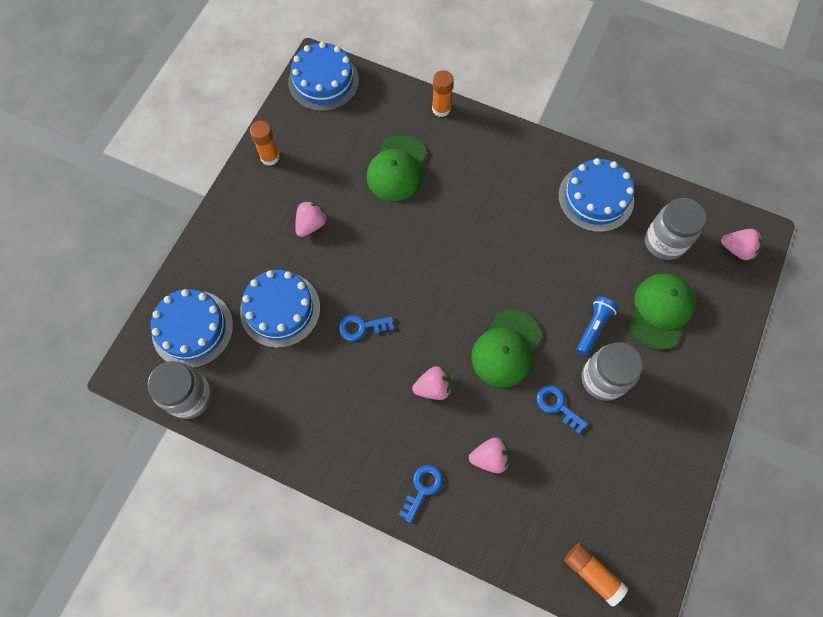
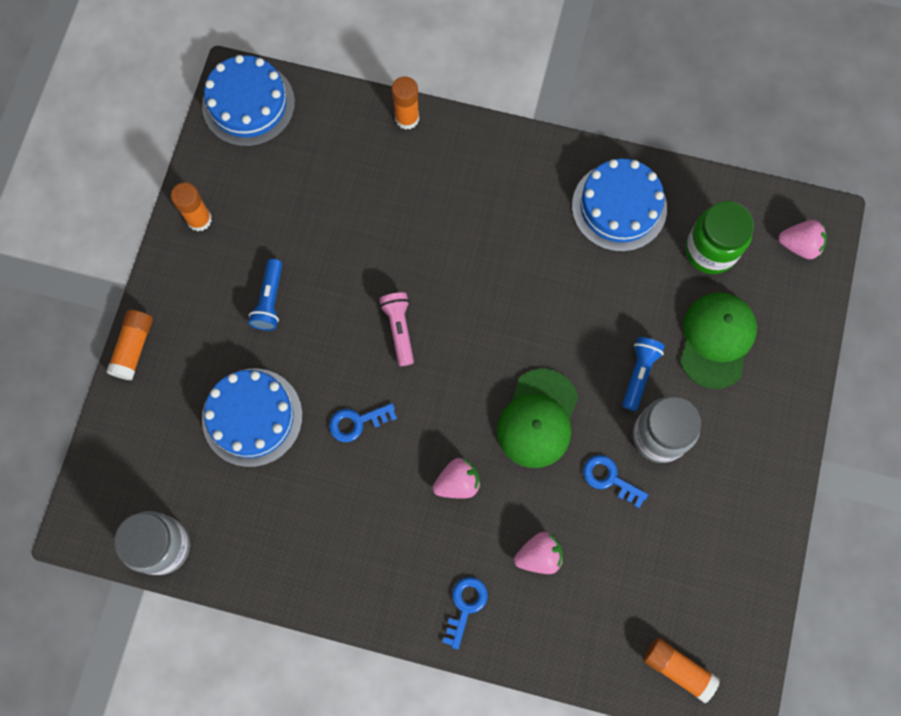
camera: 10 degrees left, 5 degrees up
(192, 329) = (148, 460): blue cake -> none
(200, 242) = (133, 348): none -> orange glue stick
(311, 224) = (270, 301): pink strawberry -> blue flashlight
(397, 168) = (364, 208): green cap -> none
(407, 262) = (399, 329): none -> pink flashlight
(664, 242) = (710, 250): grey jar -> green jar

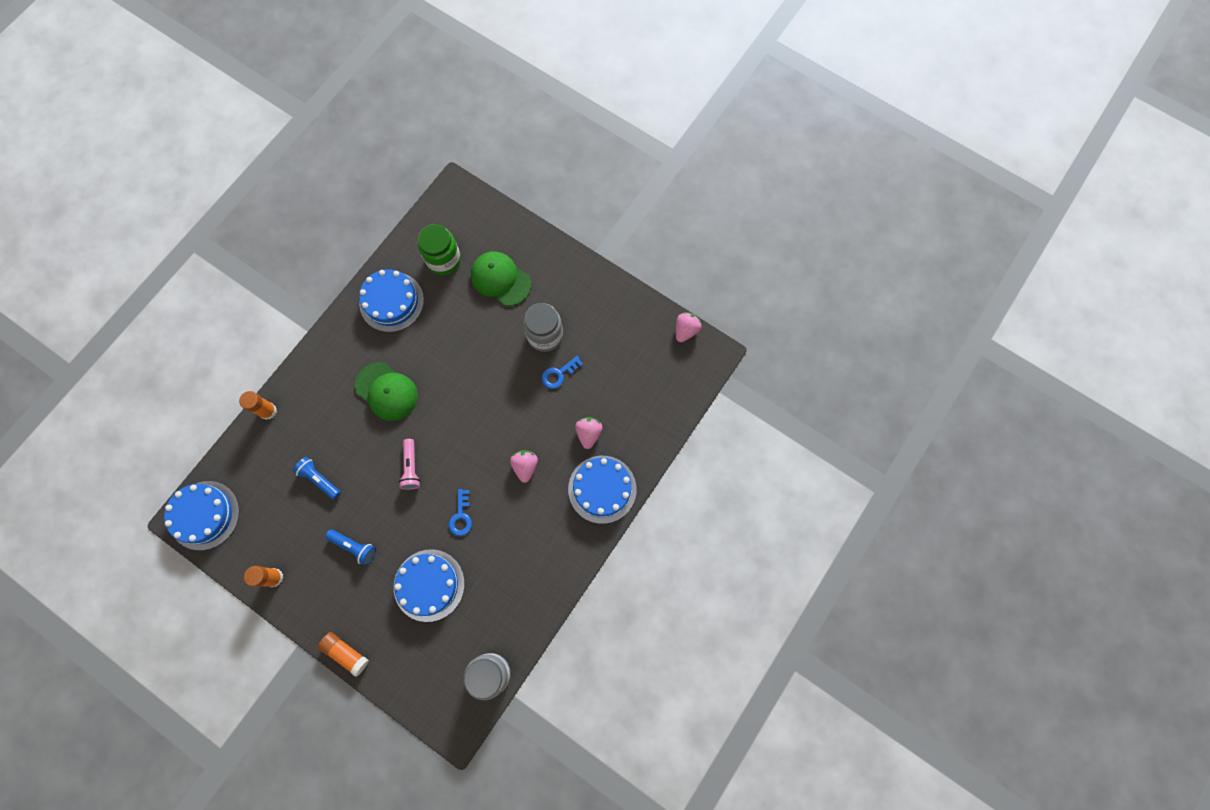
camera: 70 degrees left, 0 degrees up
(399, 329) = (411, 468): pink flashlight -> pink flashlight turned 105 degrees counterclockwise
(465, 606) = (602, 489): blue key -> blue cake
(538, 419) = (505, 402): green cap -> green cap (386, 391)
(639, 374) = (502, 332): blue flashlight -> blue flashlight (319, 479)
(677, 669) = (682, 379): orange glue stick -> none
(799, 245) = (463, 209): pink strawberry -> pink strawberry (686, 330)

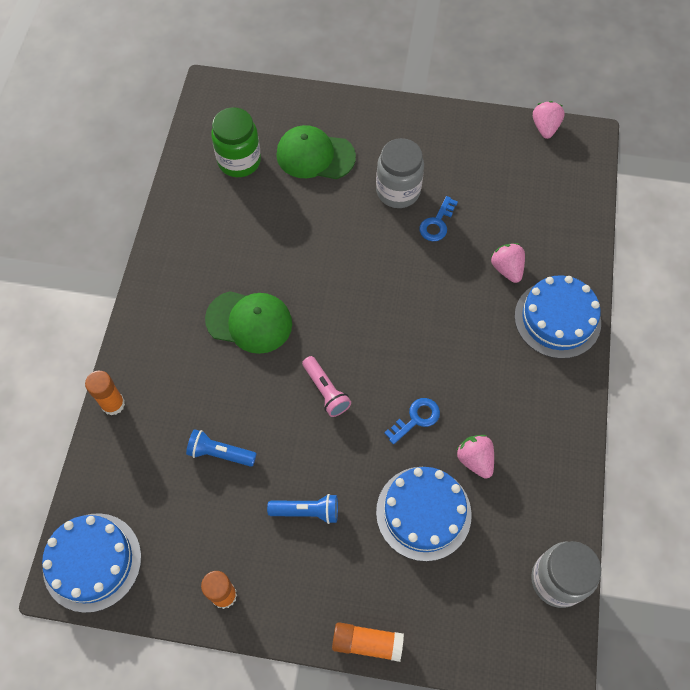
camera: 25 degrees left, 10 degrees down
(391, 302) = (202, 226): blue cake -> none
(461, 516) = (416, 418): blue key -> blue key turned 105 degrees counterclockwise
(525, 466) = (457, 332): pink strawberry -> pink strawberry (475, 460)

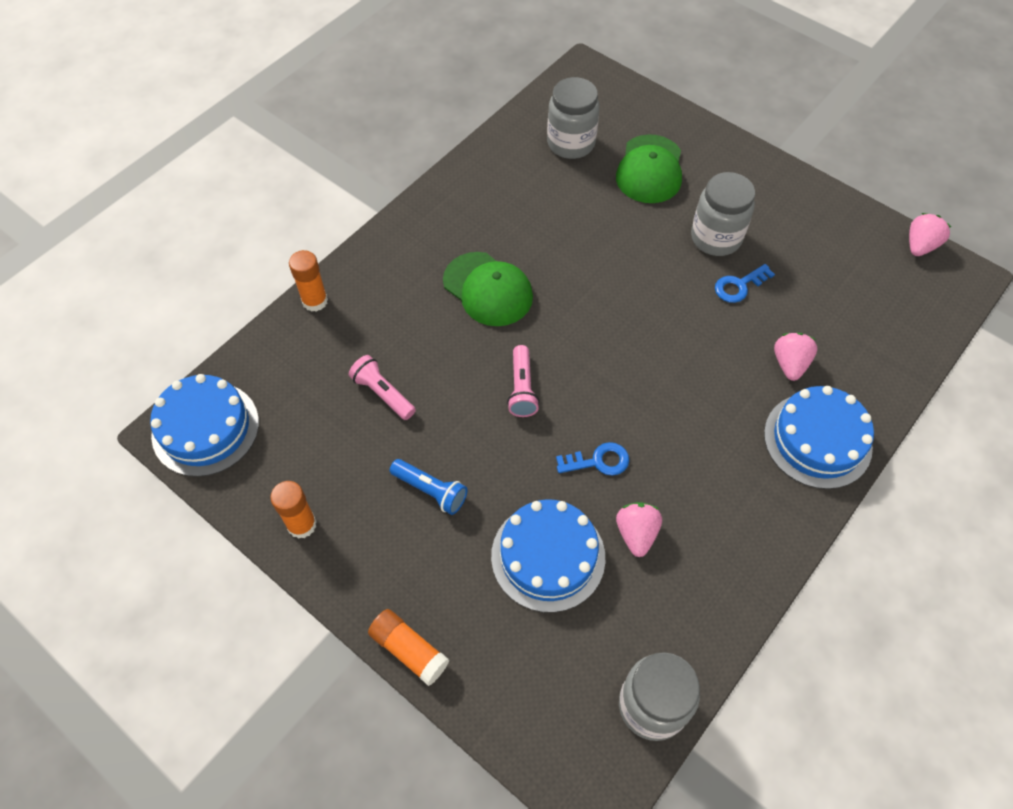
camera: 30 degrees right, 5 degrees down
(220, 453) = (382, 393): blue flashlight -> pink flashlight
(239, 161) = (571, 143): green jar -> grey jar
(315, 156) = (650, 169): green cap -> green cap turned 120 degrees counterclockwise

